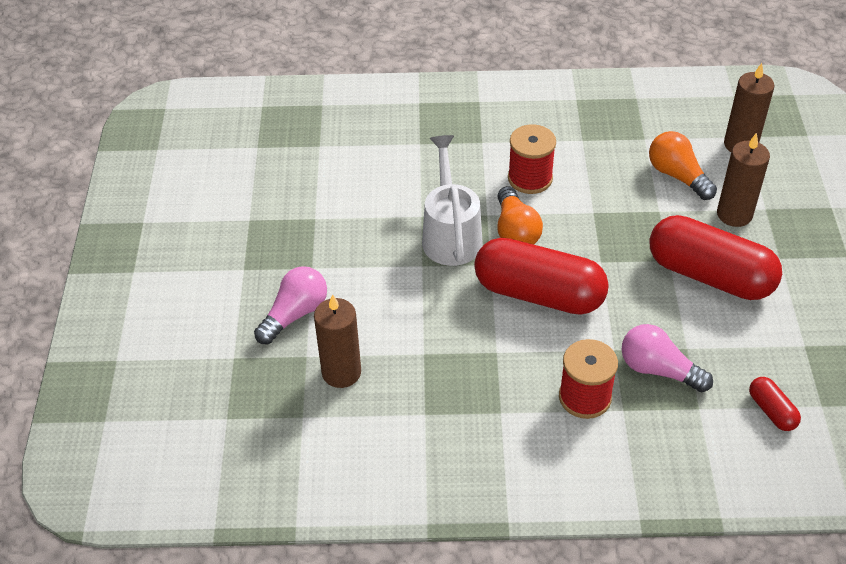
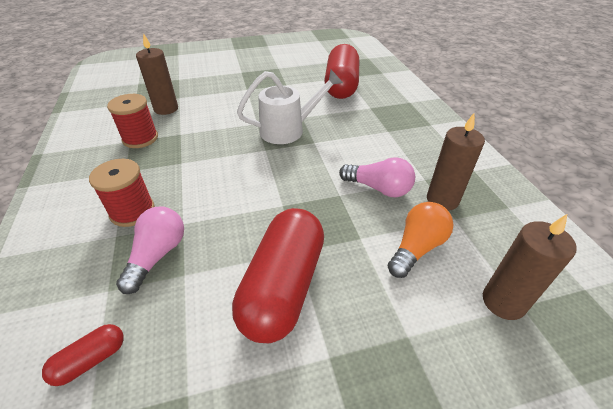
camera: 75 degrees right, 5 degrees down
(295, 314) = (210, 89): pink light bulb -> pink light bulb (378, 188)
(515, 231) = (302, 157): orange light bulb -> none
(530, 178) = (362, 157): red spool -> red spool (140, 138)
(539, 293) = (239, 175): red capsule -> red capsule (341, 86)
(734, 214) = (383, 303): brown candle -> brown candle (442, 200)

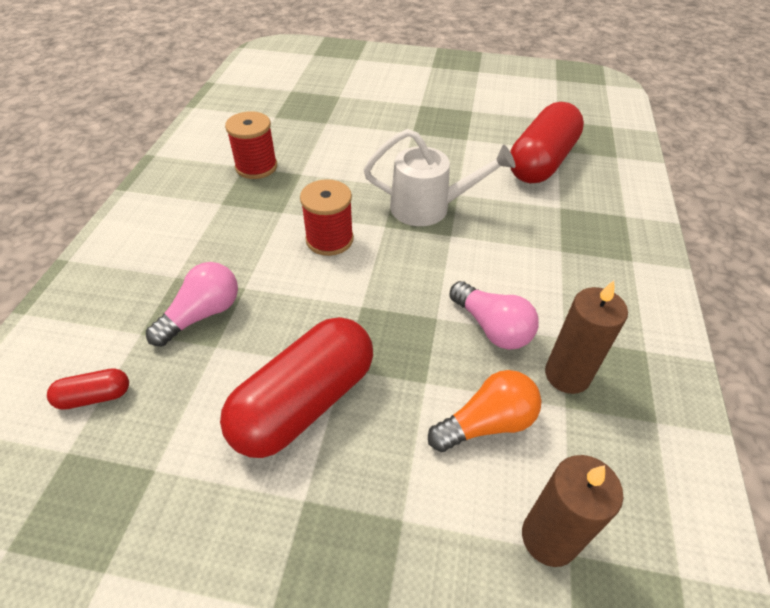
camera: 25 degrees right, 5 degrees up
(132, 211) = (204, 254): red spool -> red spool (329, 239)
(166, 109) = (303, 135): brown candle -> none

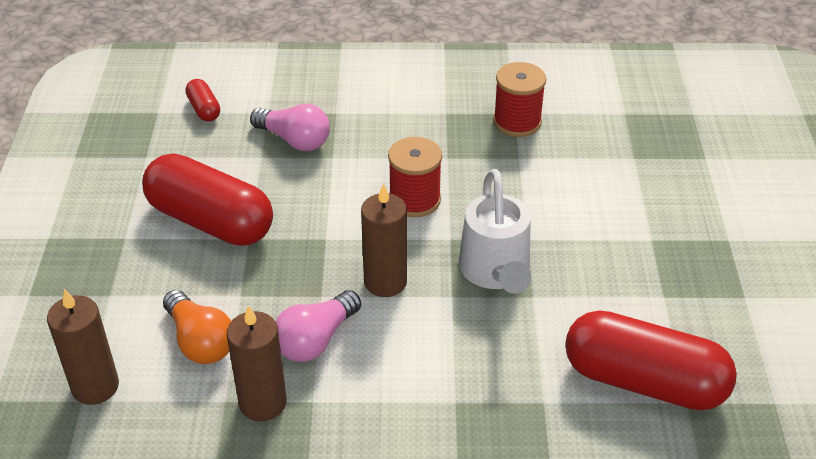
camera: 80 degrees right, 5 degrees down
(427, 272) = (385, 282): none -> brown candle

